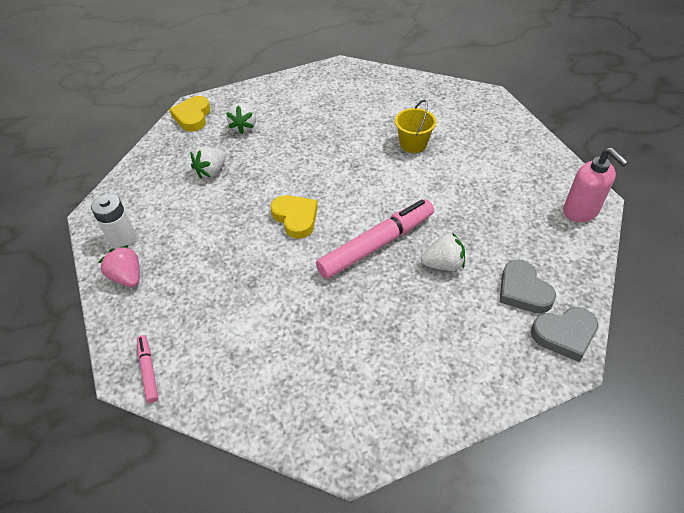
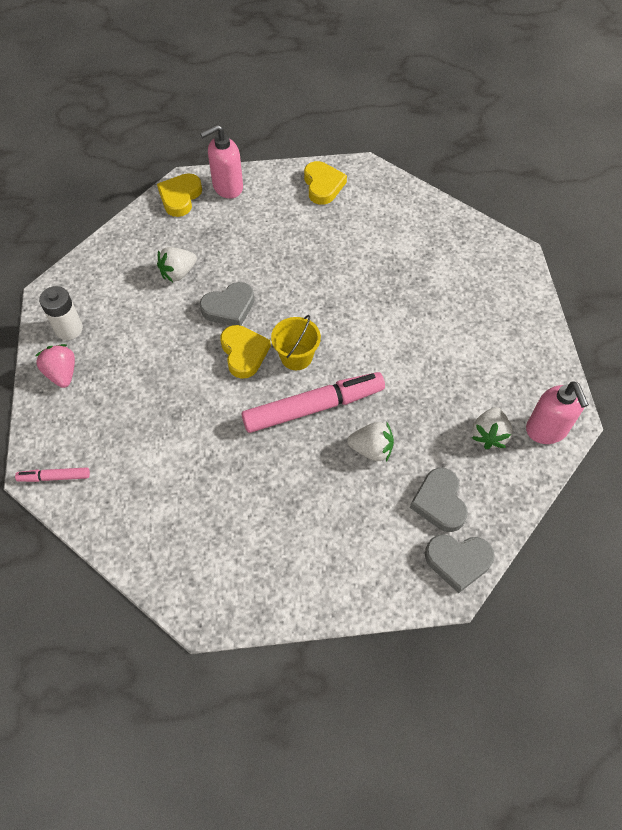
camera: 15 degrees right, 10 degrees up
(148, 371) = (54, 477): pink marker -> pink marker turned 90 degrees counterclockwise
(231, 101) = (227, 187): none -> pink soap dispenser
(244, 127) = (229, 224): white strawberry -> white strawberry (489, 435)
(268, 187) = (229, 308): none -> grey heart
(312, 84) = (323, 185): none -> yellow heart
(413, 144) = (402, 296): yellow bucket -> yellow bucket (296, 357)

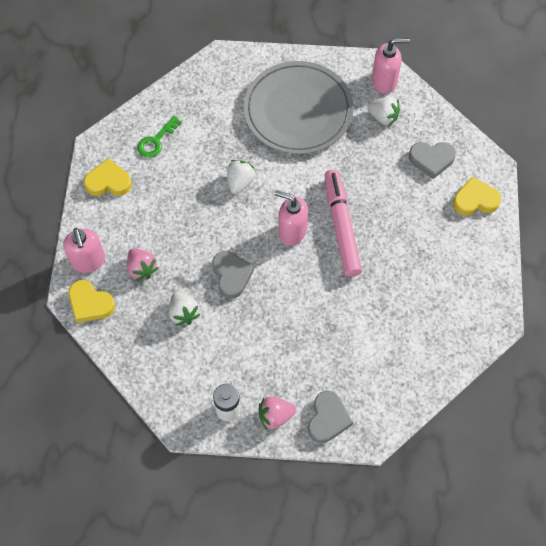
camera: 80 degrees left, 5 degrees up
(54, 477) = (376, 423): pink marker -> none
(225, 230) = (142, 268): none -> pink strawberry
(244, 353) = (281, 269): yellow heart -> yellow heart (475, 200)
(296, 357) = (292, 231): yellow bucket -> pink soap dispenser
(371, 449) = (383, 194): white strawberry -> white strawberry (240, 182)
(384, 215) = (156, 141): none -> green key
(458, 561) = (476, 158): grey heart -> grey heart (328, 419)
(467, 339) = (298, 110): none -> grey plate

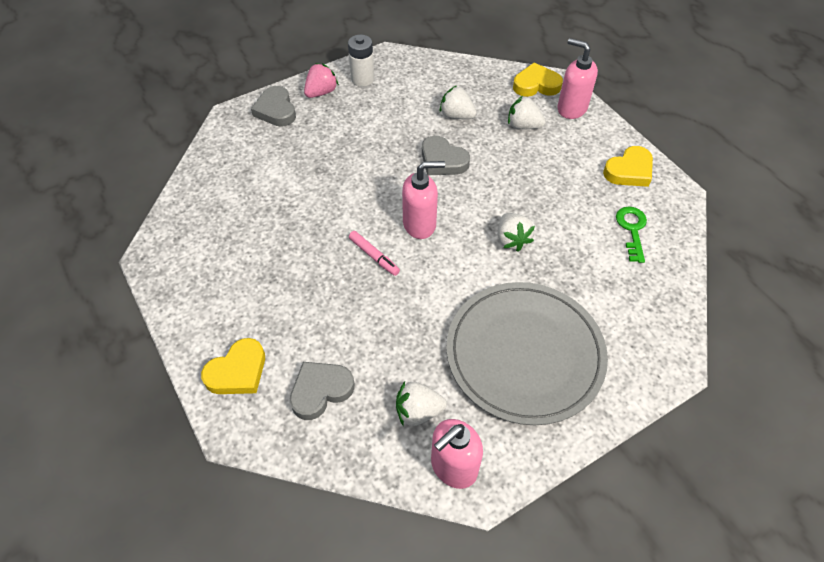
camera: 145 degrees right, 10 degrees down
(142, 268) = (523, 126): pink strawberry -> white strawberry
(341, 226) = (374, 256): pink marker -> pink marker, size x0.47

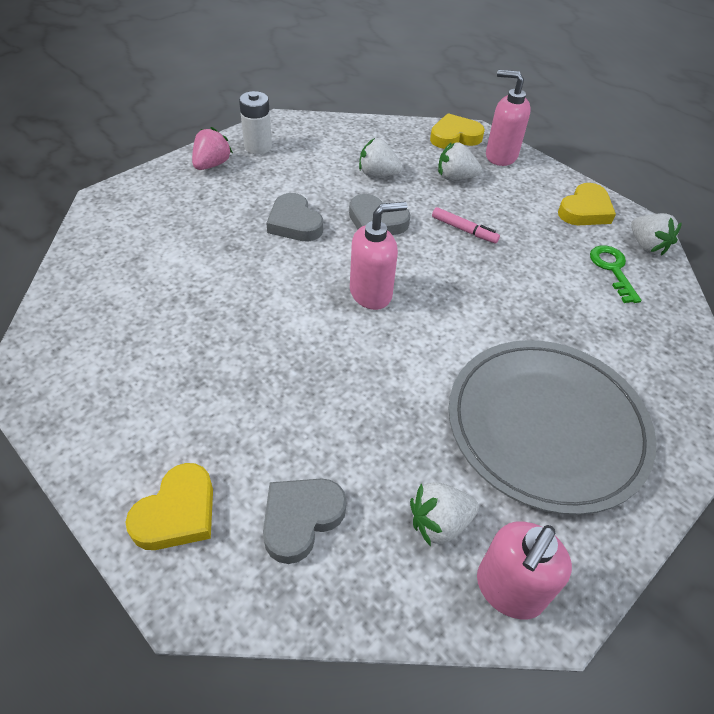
camera: 15 degrees left, 5 degrees down
(276, 110) = (160, 188): grey heart -> grey heart (294, 223)
(374, 256) = (325, 337): pink marker -> pink marker (464, 230)
(512, 240) = (484, 297): white strawberry -> white strawberry (647, 246)

